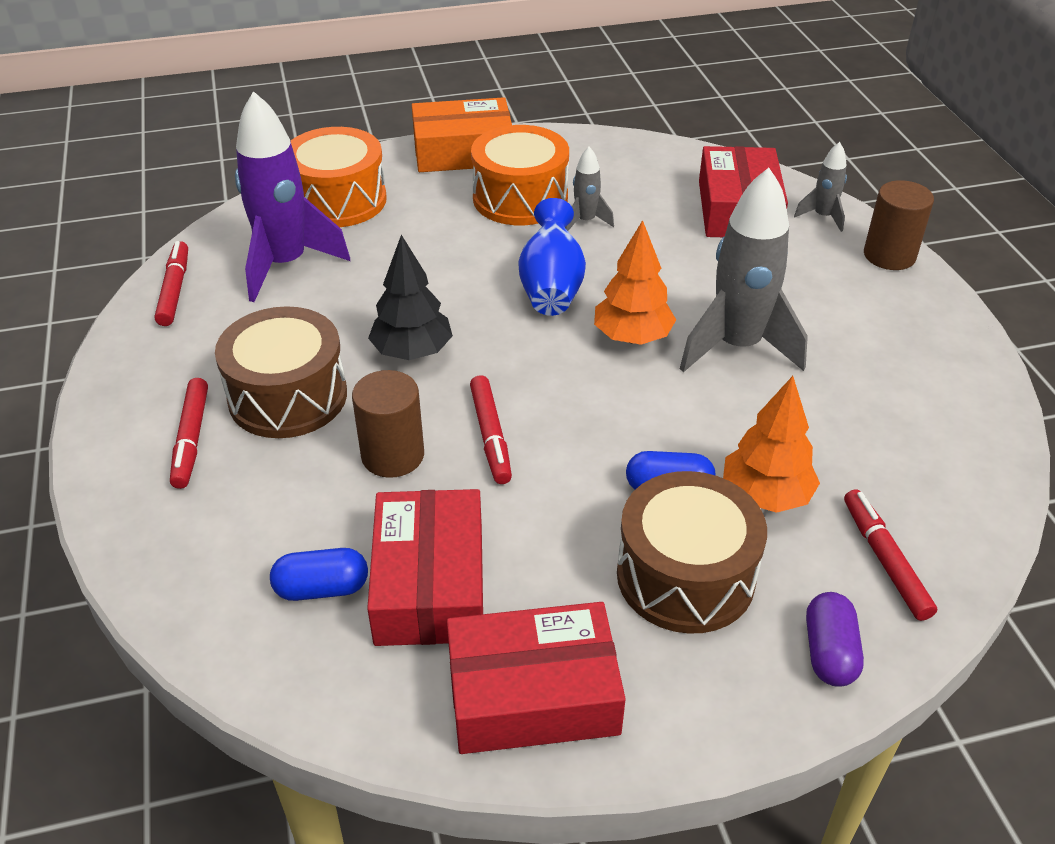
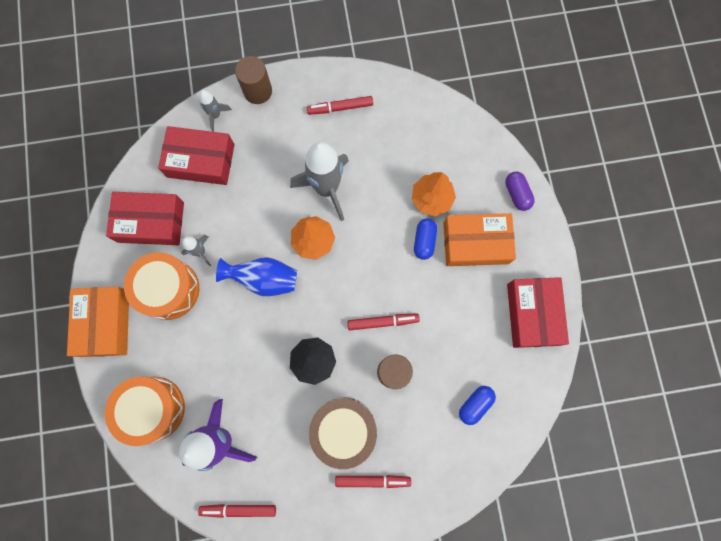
camera: 85 degrees left, 35 degrees up
(322, 588) = (475, 404): blue capsule -> blue capsule turned 45 degrees clockwise
(430, 583) = (474, 355): red box -> red box (151, 222)
(685, 576) = (475, 243): brown drum -> orange box
(829, 652) = (517, 194): purple capsule -> purple capsule turned 60 degrees clockwise
(884, 560) = (471, 159): red marker -> red marker (340, 108)

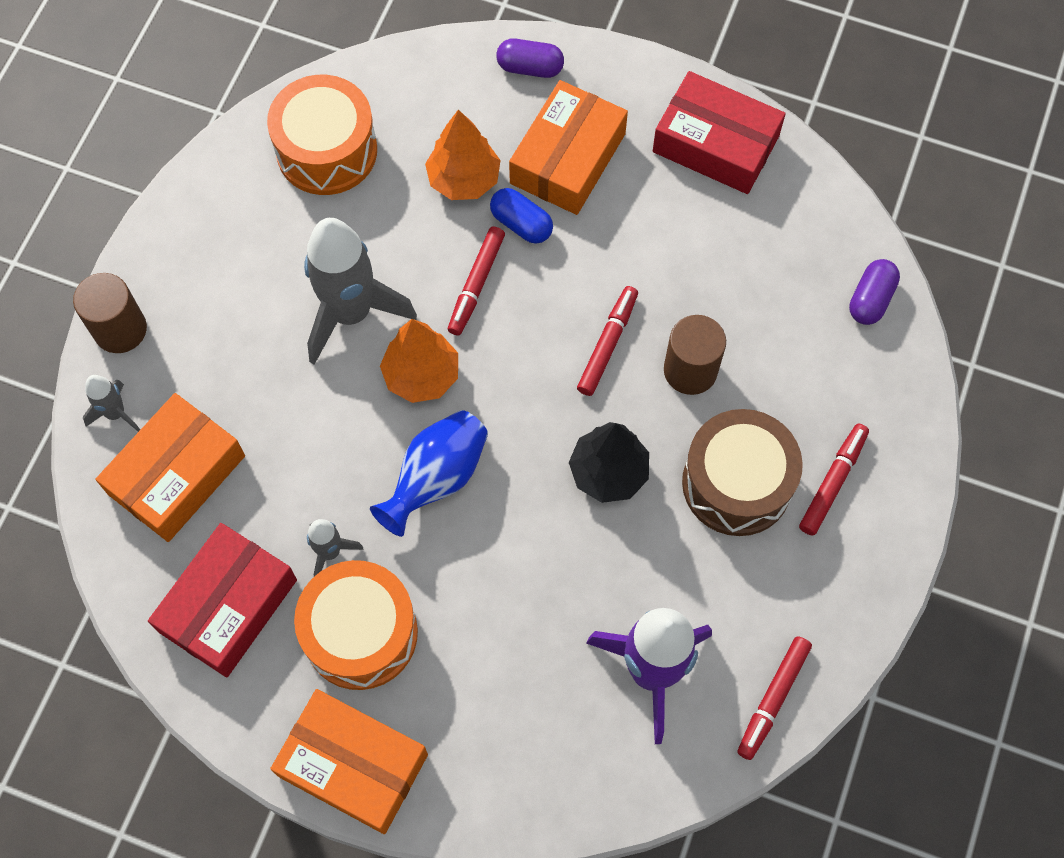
camera: 60 degrees left, 10 degrees down
(153, 408) = (541, 755): orange drum -> orange drum (327, 150)
(201, 160) = (176, 475): red box -> orange box
(340, 108) = (234, 226): red marker -> red marker (476, 284)
(475, 404) = (800, 287): blue capsule -> none
(490, 447) = (870, 299): none -> purple capsule

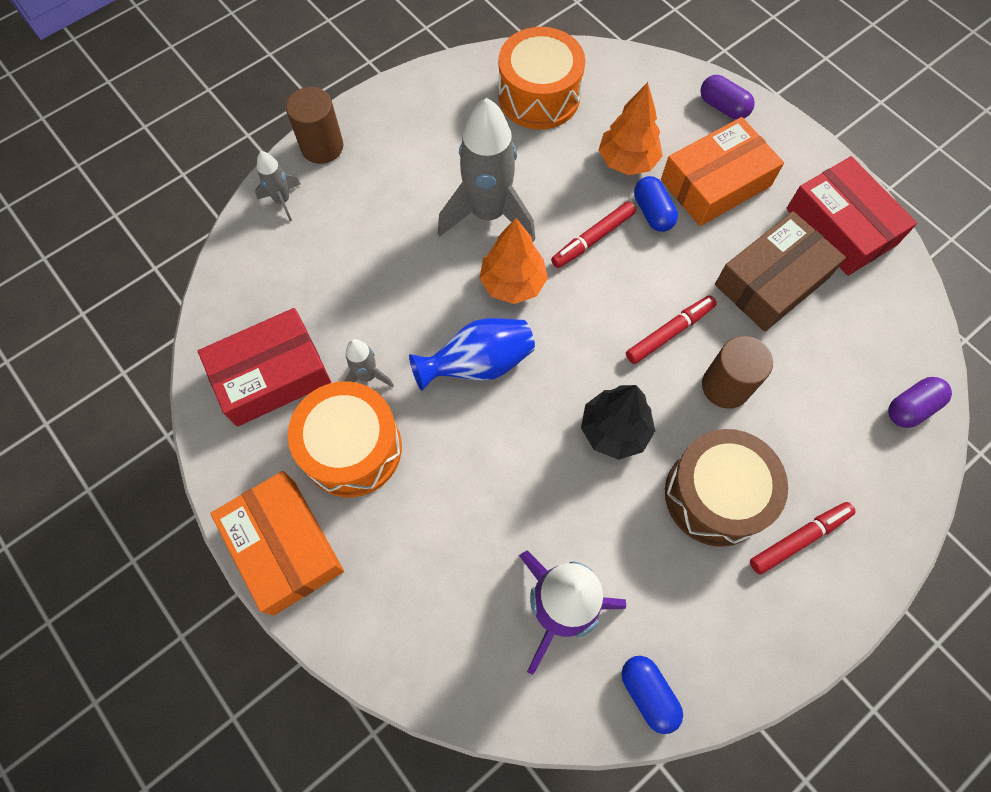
camera: 30 degrees right, 0 degrees up
(176, 475) = (296, 263): orange box -> none
(678, 237) = (772, 281): none -> brown box
(773, 699) = (648, 693): red marker -> blue capsule

